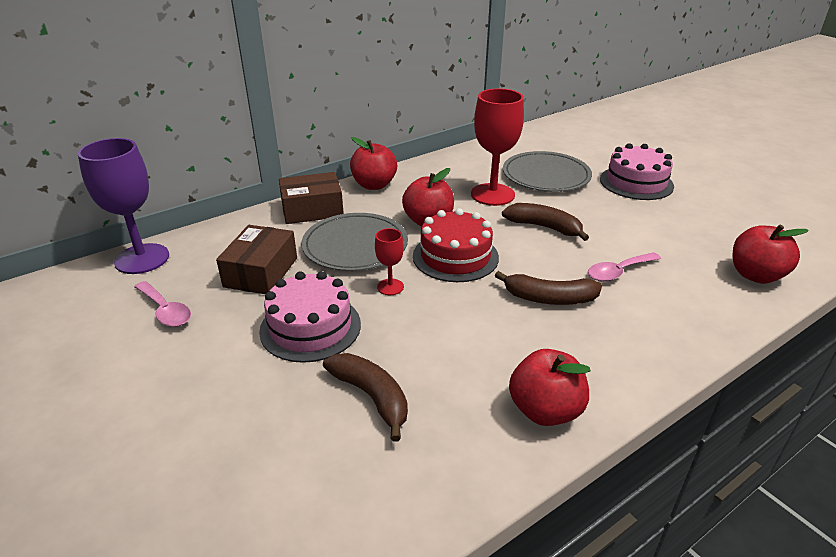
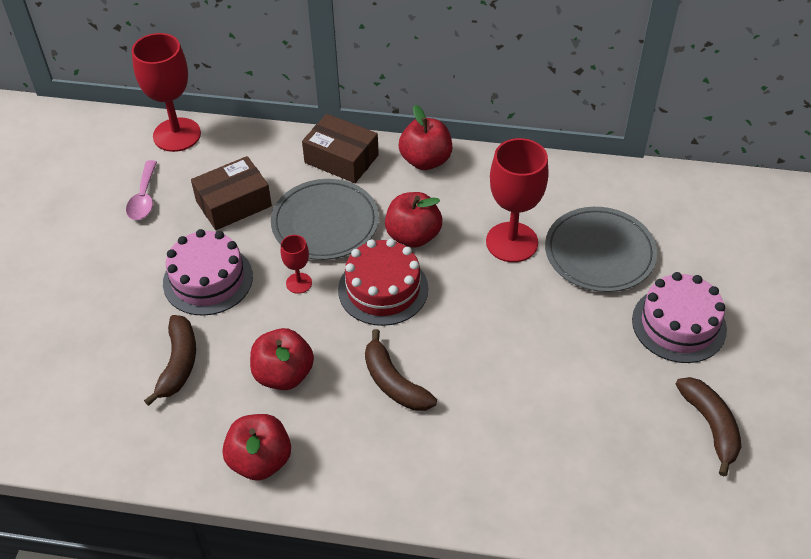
camera: 45 degrees right, 15 degrees up
(142, 259) = (177, 135): purple goblet -> red goblet
(544, 227) = (500, 312): brown banana -> brown banana (710, 426)
(618, 272) = (487, 403): pink spoon -> none
(755, 275) = (602, 501): red apple -> red apple (283, 374)

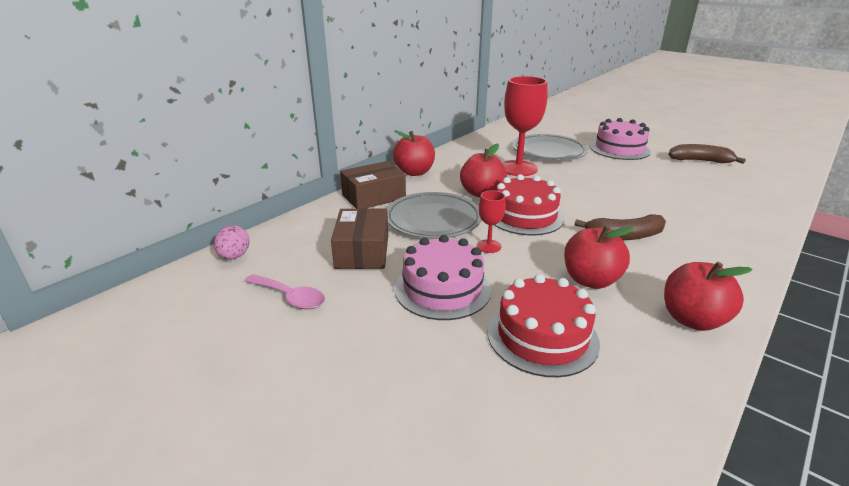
camera: 60 degrees left, 20 degrees down
(177, 135) = (234, 256): red goblet -> pink egg
(178, 364) = (542, 336): brown banana -> red cake

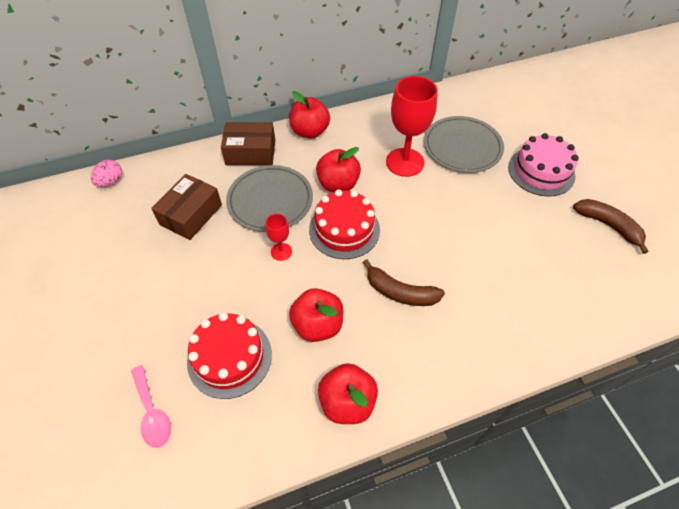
camera: 30 degrees right, 25 degrees up
(290, 297) = (114, 239): pink spoon -> pink spoon (152, 412)
(442, 289) = (209, 280): pink cake -> none

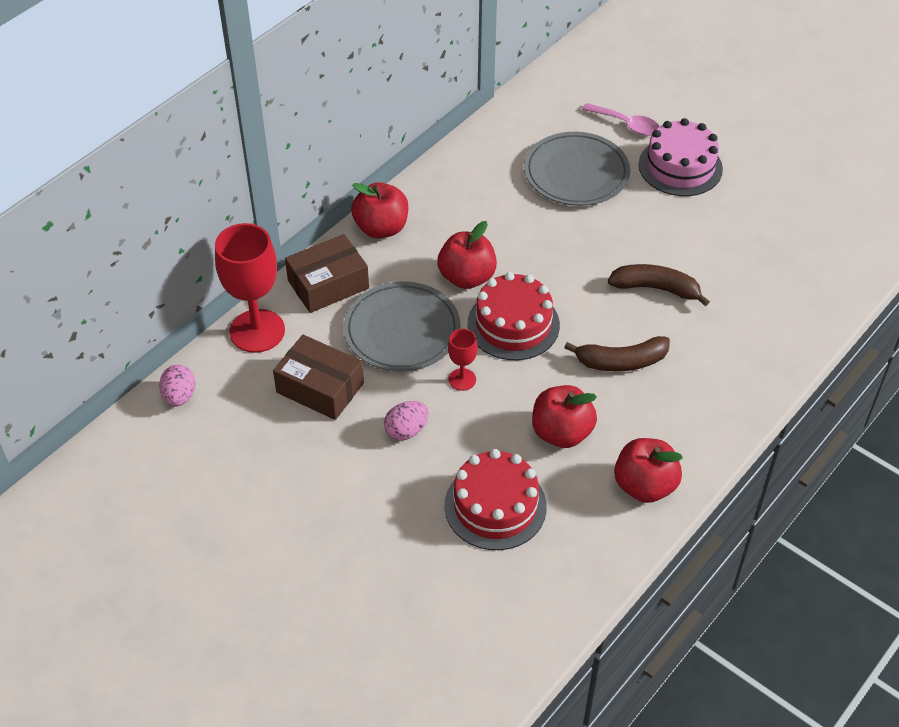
camera: 30 degrees left, 5 degrees down
(152, 412) = (460, 592): pink spoon -> pink spoon (626, 124)
(191, 214) = (320, 388): brown box -> brown box turned 60 degrees counterclockwise
(218, 269) = (406, 430): none -> pink egg
(405, 162) = (524, 219): red goblet -> red goblet (257, 331)
(608, 226) = (782, 199): brown banana -> brown banana (656, 288)

